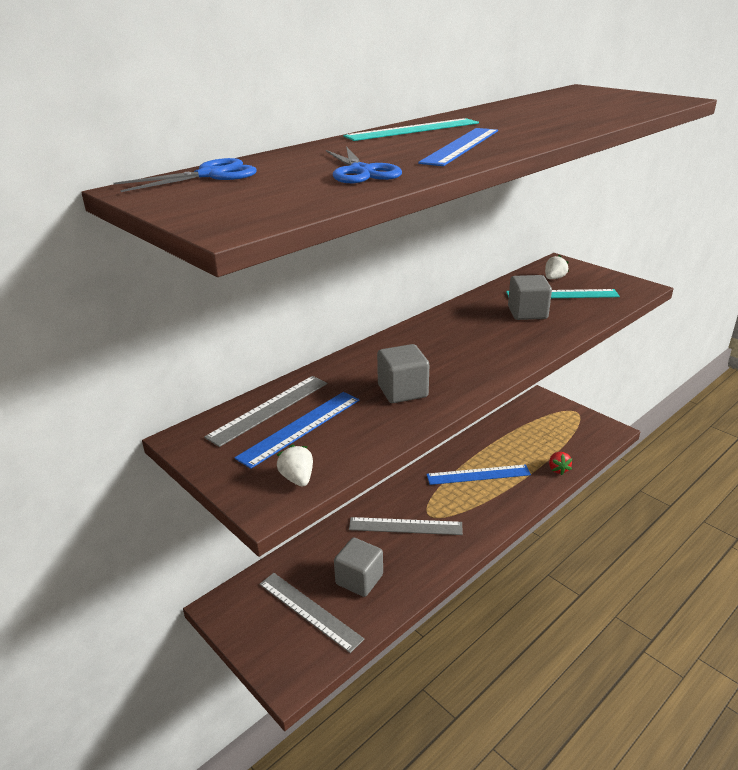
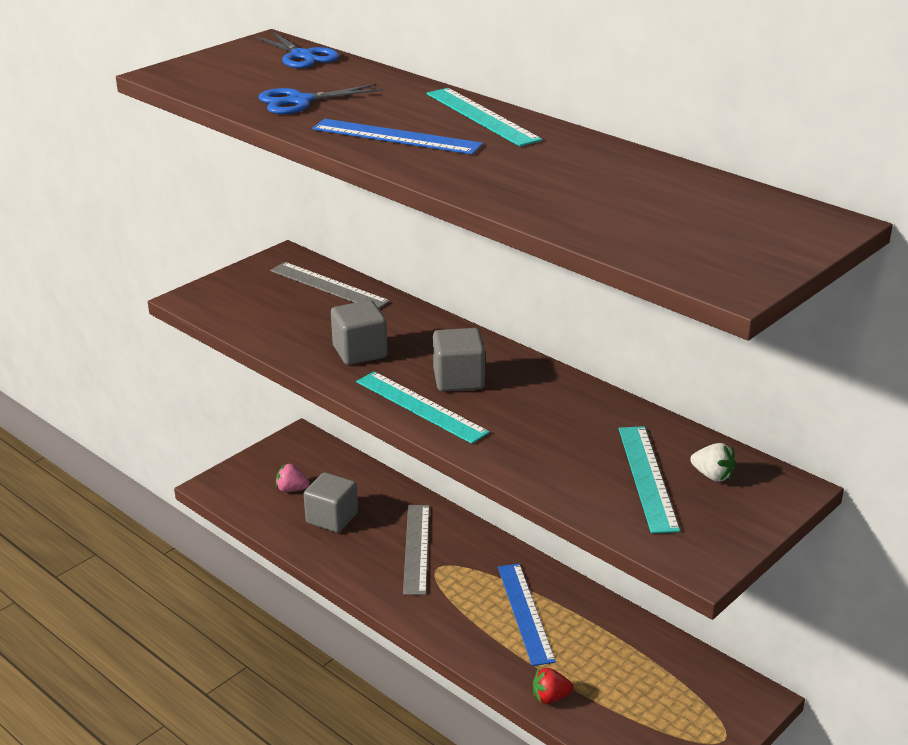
camera: 85 degrees right, 0 degrees up
(297, 478) = (219, 308): white strawberry -> none
(300, 428) = (296, 303): blue ruler -> none
(309, 610) = (292, 489): grey ruler -> pink strawberry
(491, 364) = (420, 407): none -> turquoise ruler
(527, 313) = (572, 442): grey cube -> grey cube (458, 379)

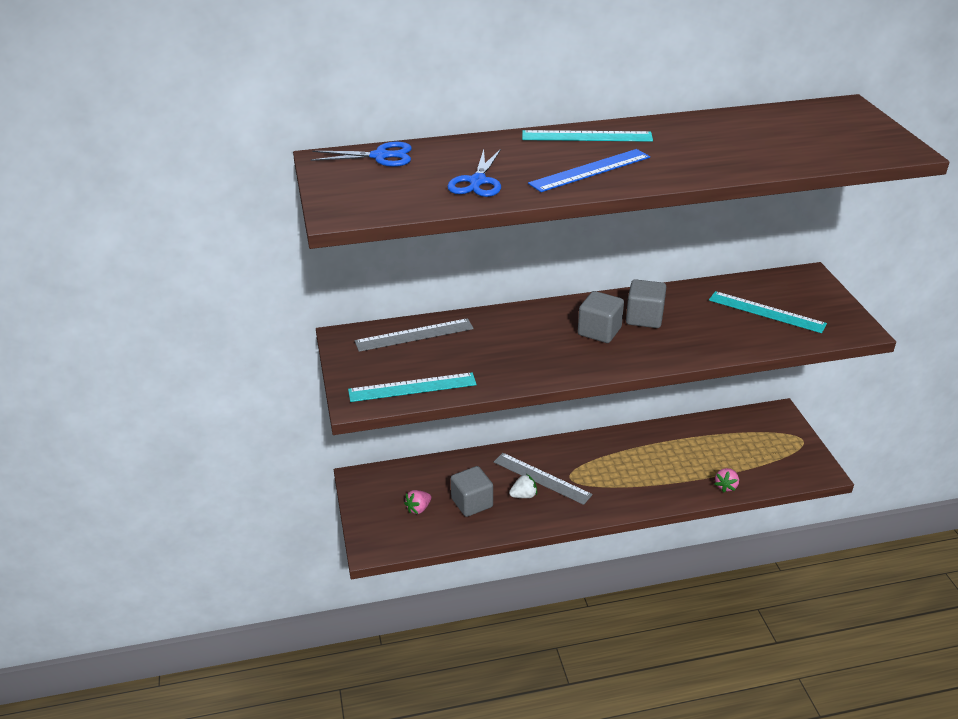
camera: 55 degrees left, 5 degrees up
(360, 352) = (523, 355): grey cube -> grey cube (644, 318)
(420, 407) = (619, 357): turquoise ruler -> turquoise ruler (412, 387)
(525, 613) = (644, 461): blue ruler -> none
(550, 697) = (726, 486): red strawberry -> pink strawberry
(712, 476) = (781, 292): white strawberry -> white strawberry (523, 495)

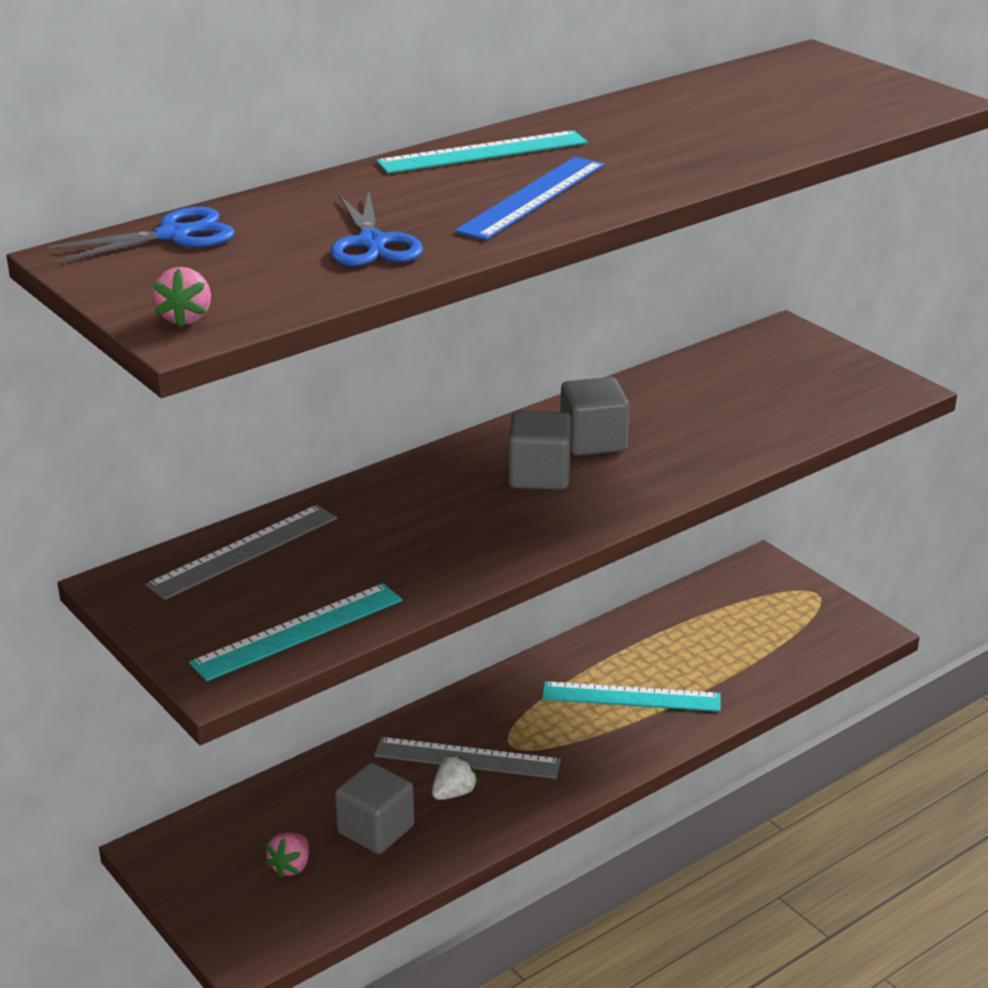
camera: 25 degrees left, 5 degrees down
(726, 486) = (749, 689): pink strawberry -> pink strawberry (185, 318)
(766, 312) = (761, 393): turquoise ruler -> turquoise ruler (631, 697)

